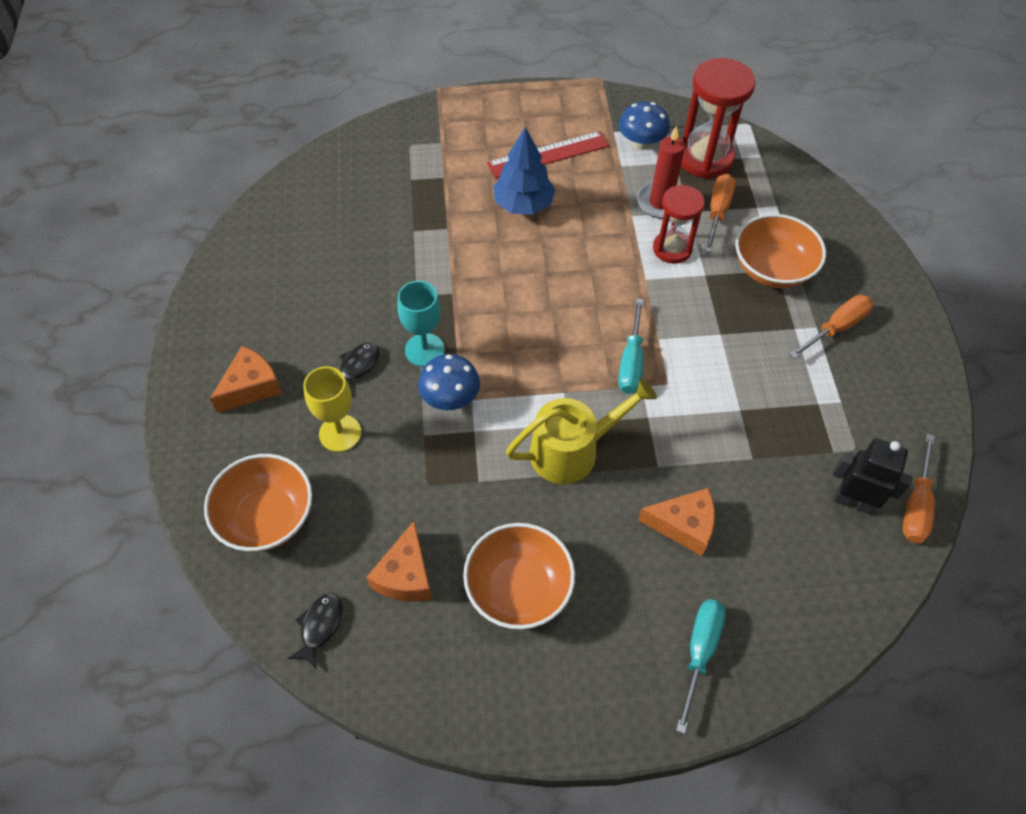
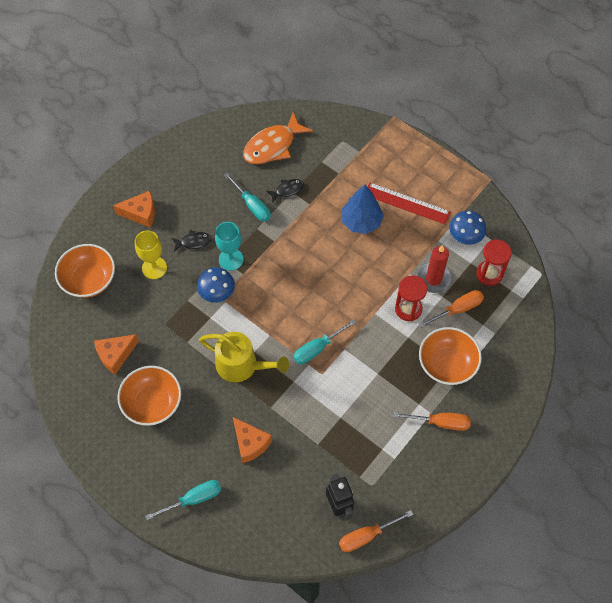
camera: 45 degrees right, 5 degrees up
(320, 627) = (63, 345): black fish -> black fish (287, 190)
(337, 202) = (272, 146): none -> orange fish
(384, 276) = (252, 206): none -> turquoise screwdriver
(705, 158) = (489, 274): red hourglass -> red hourglass, size x0.65

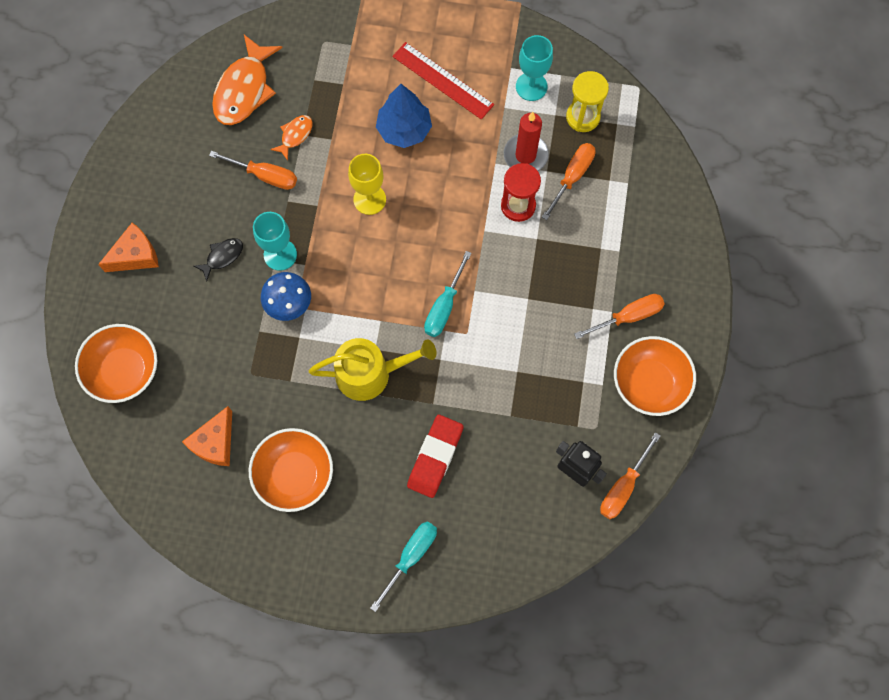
camera: 30 degrees left, 10 degrees up
(154, 268) = (195, 313): yellow goblet -> yellow goblet (369, 199)
(250, 443) = (435, 457): orange cheese -> red eraser
(252, 206) = (265, 176): turquoise screwdriver -> orange screwdriver
(287, 190) = (295, 135): black fish -> orange fish
(407, 203) = (443, 80): red ruler -> red ruler turned 45 degrees clockwise
(447, 364) = (597, 247): orange bowl -> orange bowl (649, 383)
(465, 236) = (531, 86): blue mushroom -> turquoise goblet
(489, 274) = (583, 117): red hourglass -> yellow hourglass

